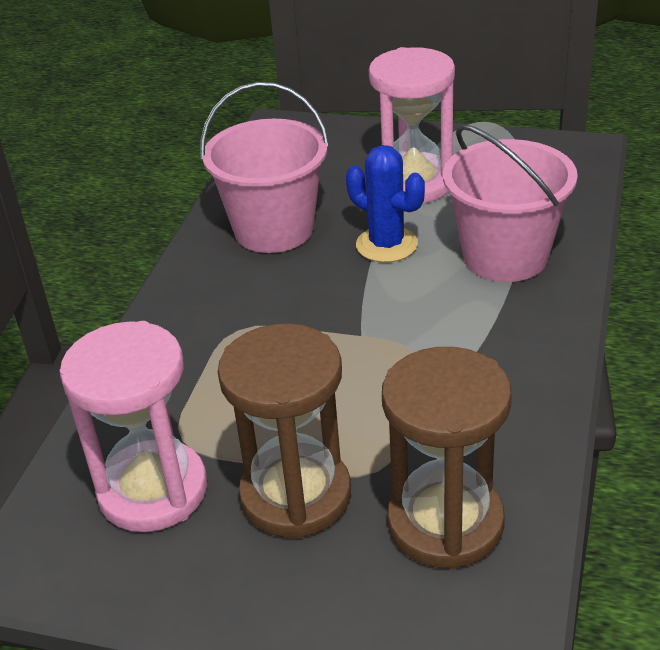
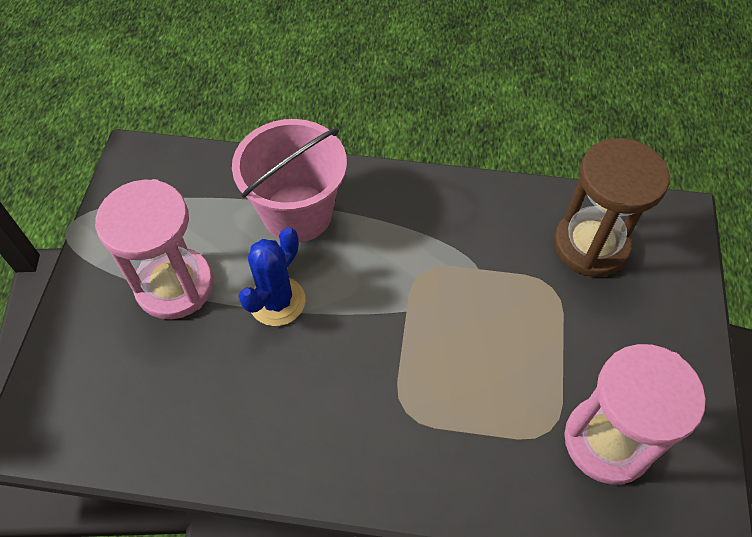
camera: 100 degrees left, 20 degrees up
(274, 229) = (246, 405): pink bucket -> none
(295, 495) = (588, 337): brown hourglass -> none

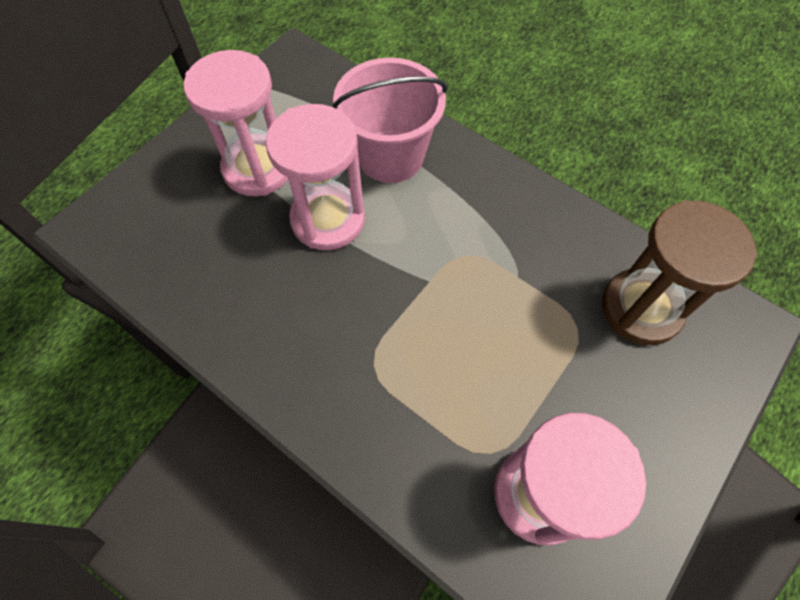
camera: 30 degrees right, 5 degrees up
(277, 301) = (328, 219): blue cactus -> pink hourglass

